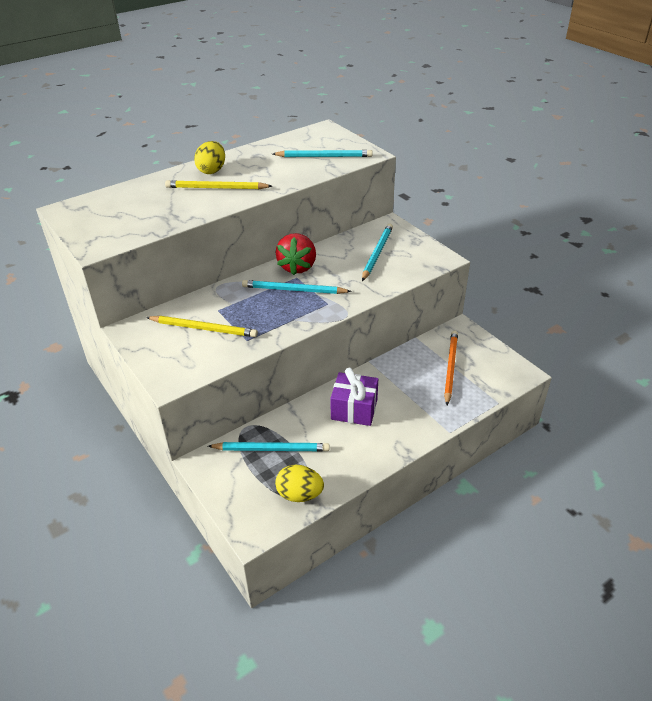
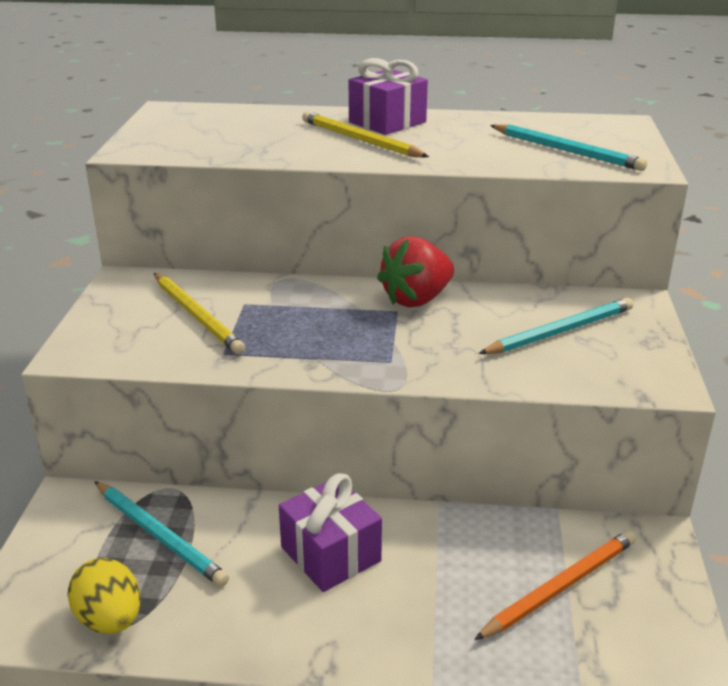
camera: 40 degrees right, 10 degrees down
(212, 170) = (387, 122): yellow egg -> purple gift
(293, 290) = (370, 324): turquoise pencil -> none

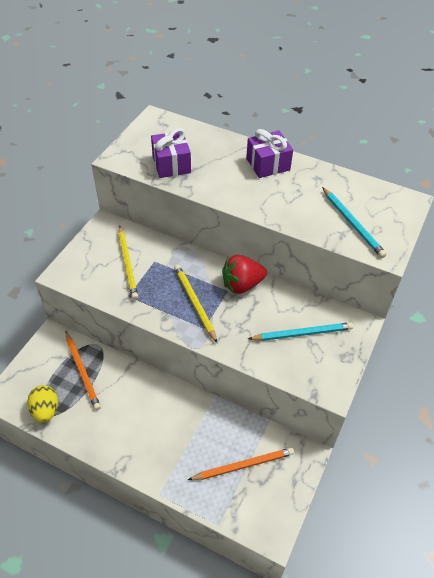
camera: 20 degrees right, 20 degrees up
(159, 535) = (82, 371): turquoise pencil -> orange pencil
(330, 554) = (150, 409): purple gift -> purple gift (171, 164)
(360, 140) = (242, 180): yellow pencil -> yellow pencil (194, 303)

